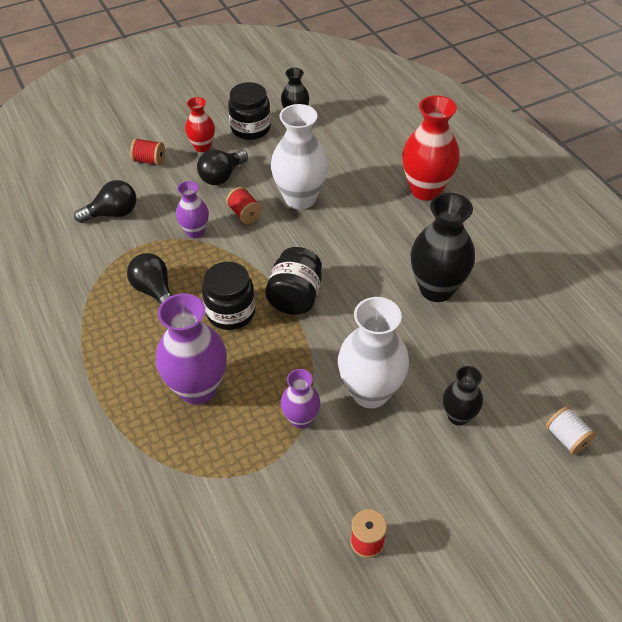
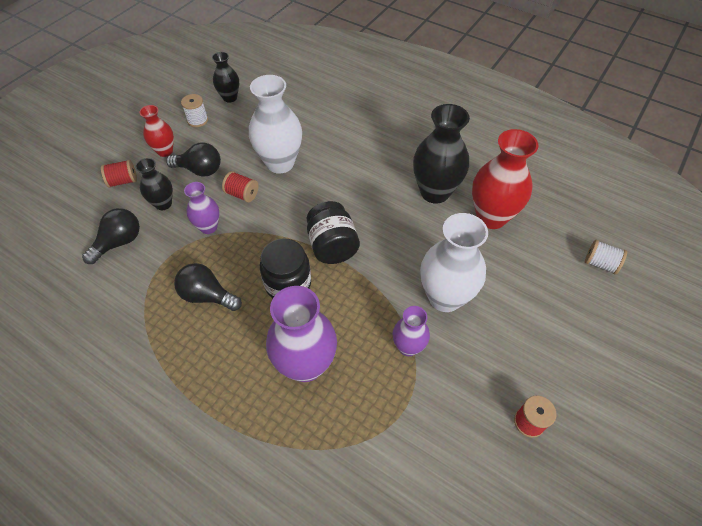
camera: 30 degrees left, 5 degrees up
(222, 176) = (200, 170): black light bulb -> black light bulb turned 90 degrees counterclockwise
(250, 128) = (197, 120): black jar -> white spool
(425, 190) = (373, 119): red vase -> red vase (491, 217)
(458, 416) = (519, 284): black vase -> black vase (163, 204)

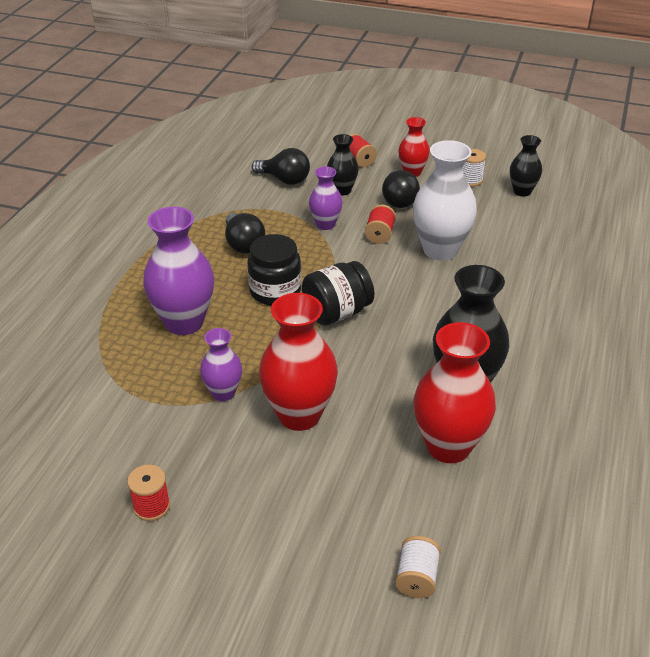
camera: 75 degrees right, 15 degrees down
(207, 296) = (243, 244): black light bulb -> black light bulb turned 150 degrees clockwise
(445, 297) = (299, 415): white vase -> red vase

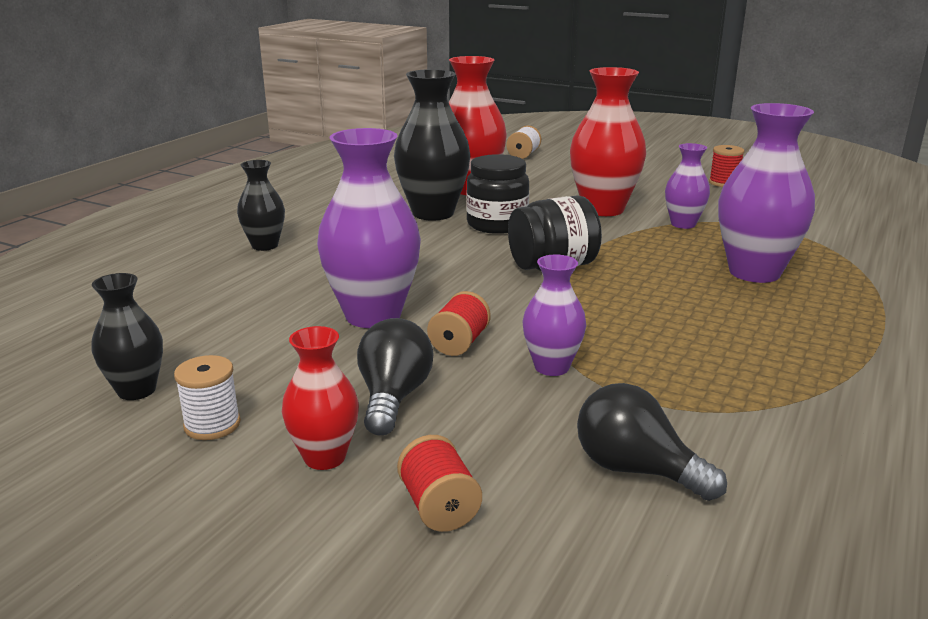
camera: 170 degrees left, 15 degrees down
(243, 244) = (700, 349): black light bulb -> none
(275, 291) = (637, 291): black jar -> black jar (497, 224)
(342, 190) = (504, 429): black vase -> black vase (265, 245)
(440, 250) = (373, 315): white vase -> purple vase

